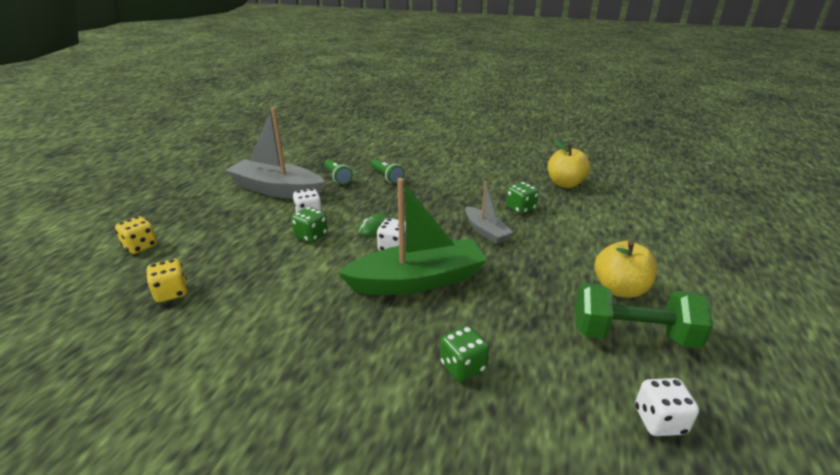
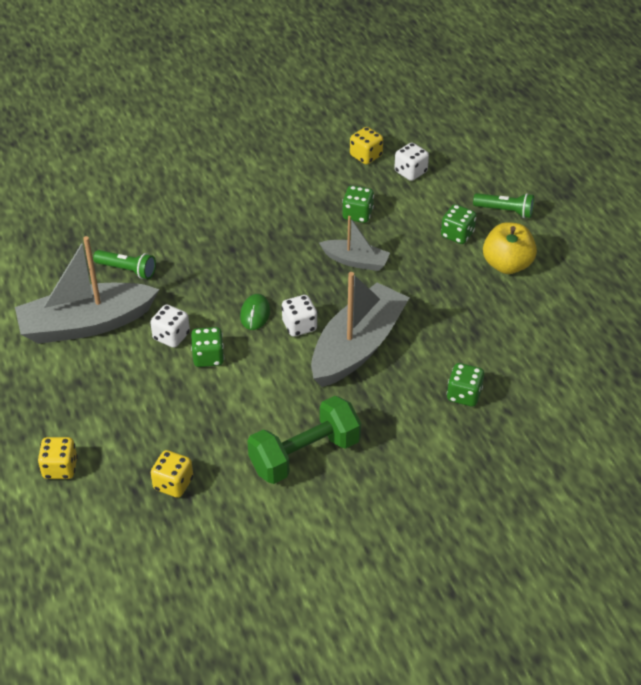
camera: 40 degrees left, 15 degrees up
(386, 177) = (179, 240): green flashlight -> green flashlight (505, 211)
(417, 280) = (357, 346): green boat -> grey boat
(565, 184) = (366, 156): yellow apple -> yellow dice
(591, 250) = (457, 234): none -> green dice
(633, 335) = (544, 302): green dumbbell -> green dumbbell (305, 455)
(659, 421) = (600, 357): white dice -> white dice (410, 172)

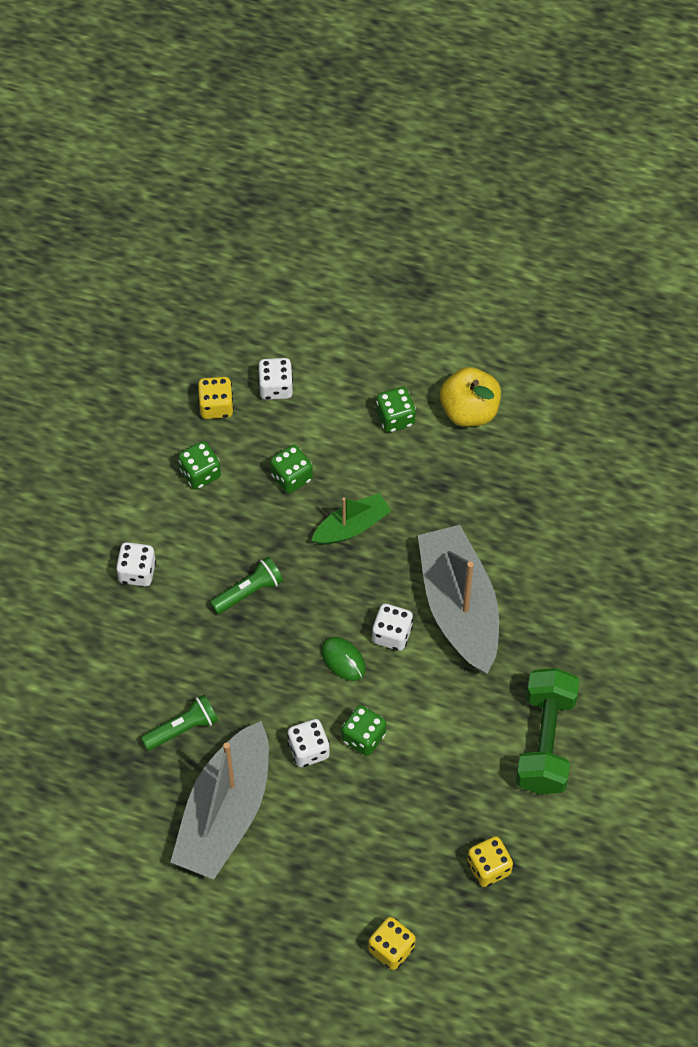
camera: 50 degrees left, 15 degrees up
(214, 189) = (137, 572): none -> white dice
(355, 261) = (351, 526): grey boat -> green boat
(464, 395) = (586, 569): green dice -> green dice (200, 473)
(505, 211) = (402, 355): green flashlight -> green flashlight (249, 591)

